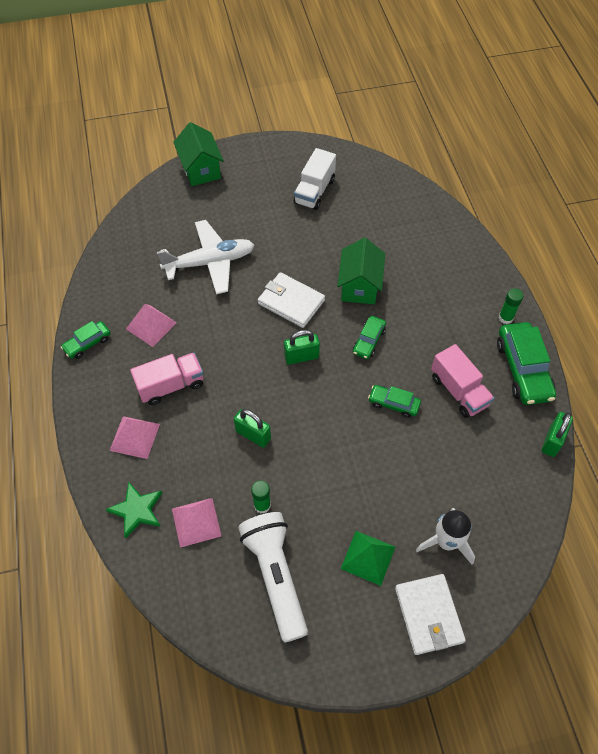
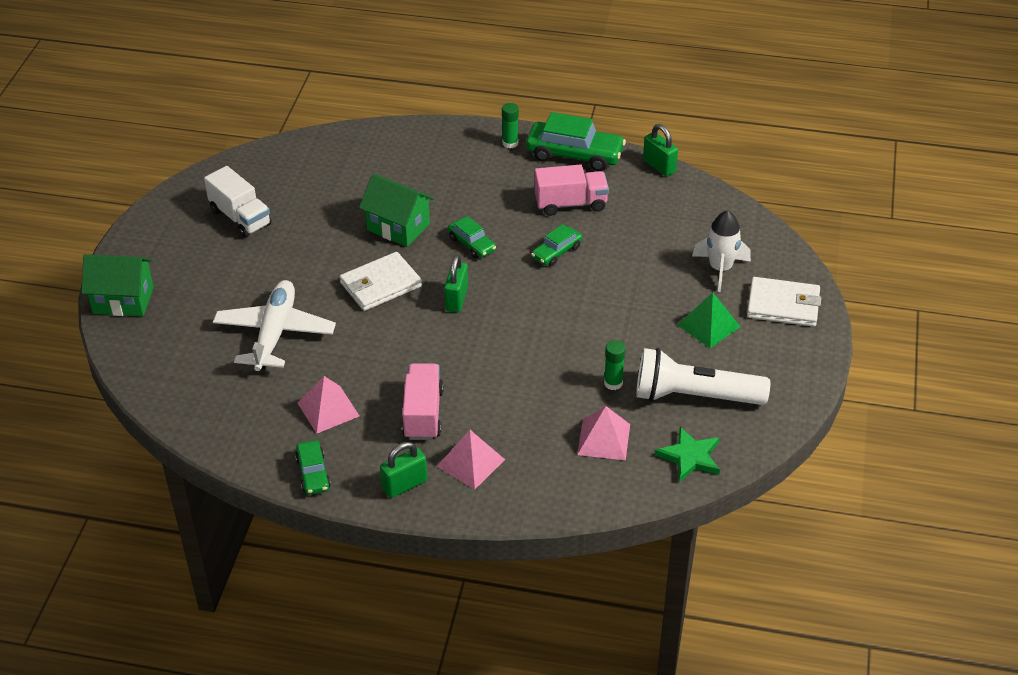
camera: 65 degrees left, 15 degrees down
(137, 510) = (563, 484): green star -> green star (690, 457)
(253, 435) = (528, 365): green padlock -> green padlock (405, 485)

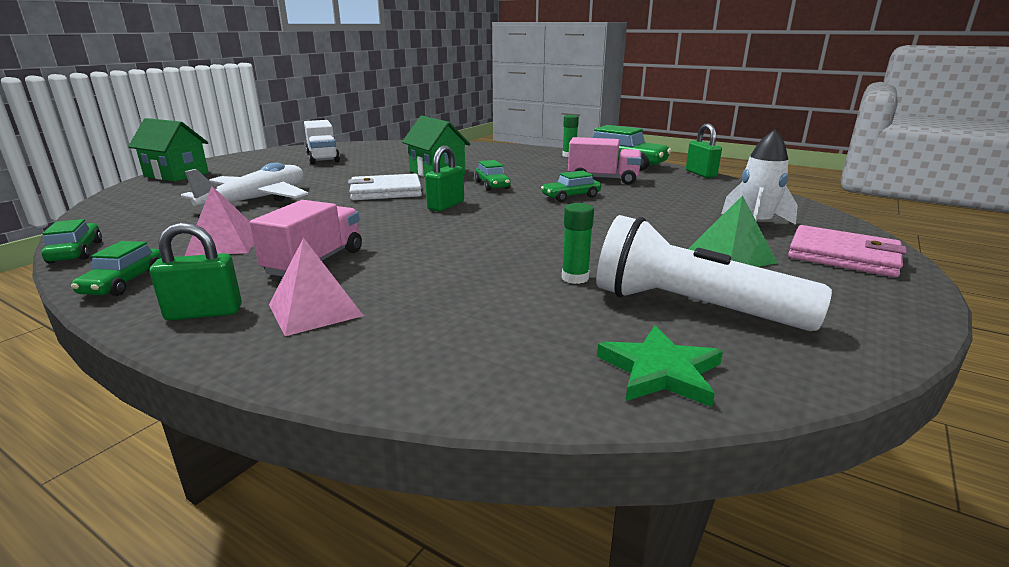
camera: 20 degrees right, 20 degrees down
(225, 452) = (76, 252): none -> green car
(603, 439) = (524, 323): pink pyramid -> none
(783, 305) = (843, 256): white wallet -> pink wallet

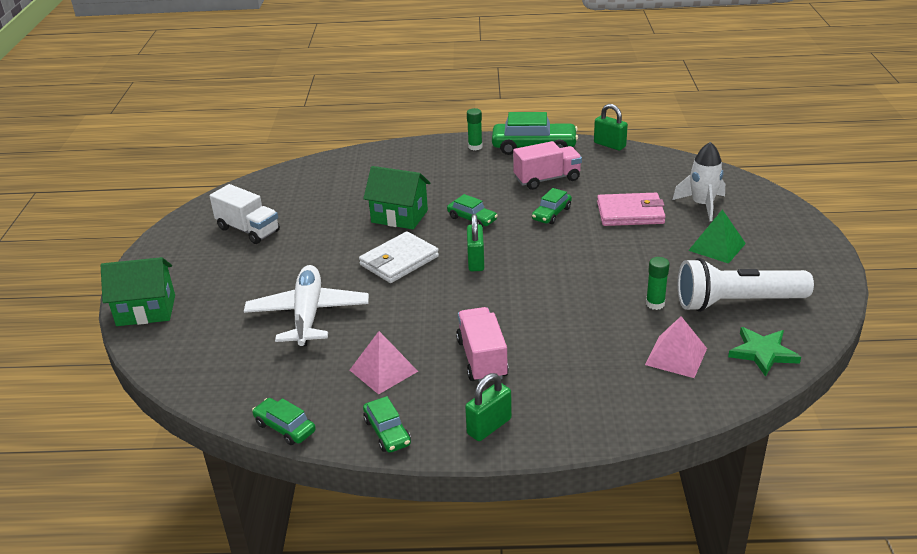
camera: 30 degrees left, 10 degrees up
(315, 310) = (549, 394): pink pyramid -> pink pyramid (676, 356)
(843, 256) = (773, 222): pink wallet -> pink wallet (630, 213)

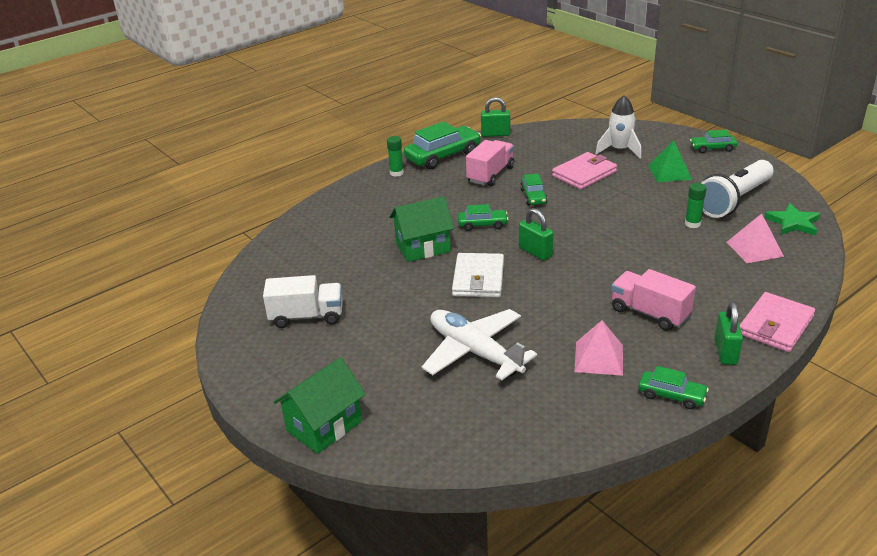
camera: 40 degrees left, 0 degrees up
(285, 427) = (598, 438): green car -> green car (712, 148)
(572, 432) = (775, 325): none -> pink wallet

